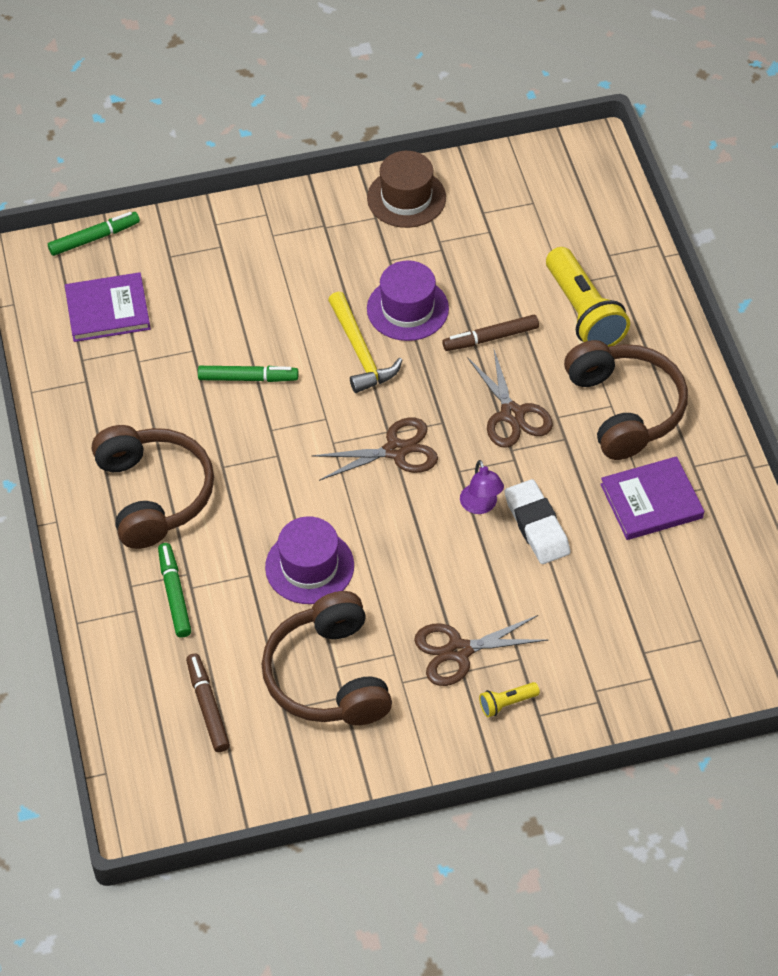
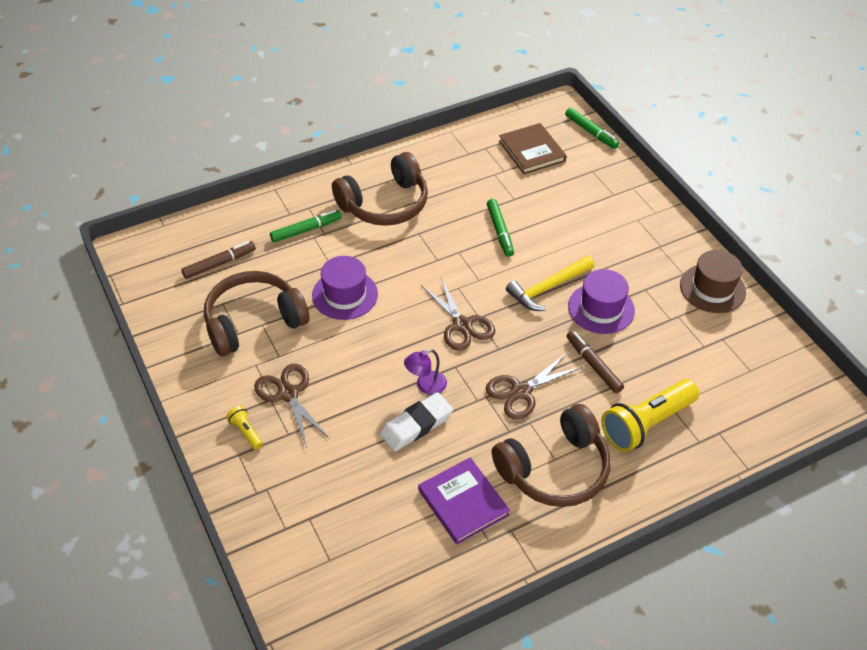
camera: 75 degrees right, 5 degrees down
(108, 310) = (532, 151): purple book -> brown book

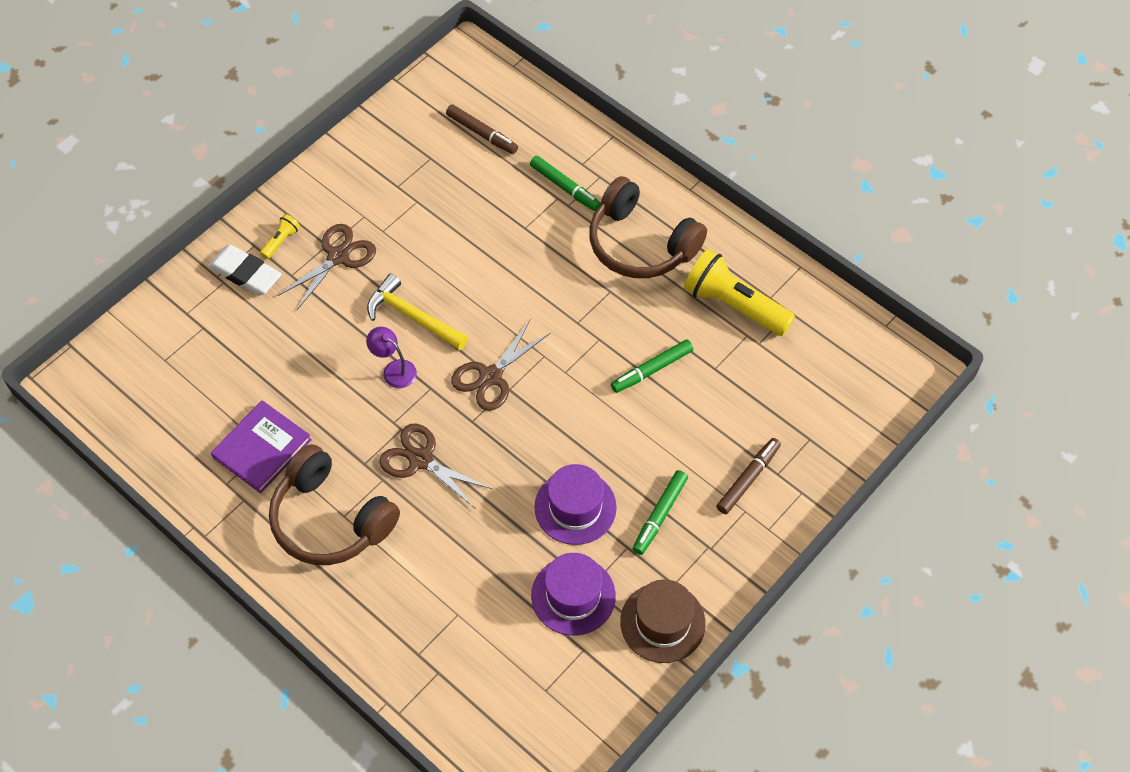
camera: 70 degrees right, 10 degrees up
(253, 322) = (417, 193): brown headphones -> none
(345, 295) = (487, 256): purple hat -> purple hat (573, 595)
(416, 425) = (340, 378): white eraser -> white eraser (245, 273)
(532, 151) = (810, 362): brown book -> none
(548, 288) = (583, 444): yellow hammer -> yellow hammer (412, 317)
(591, 132) = (884, 419): green marker -> green marker (659, 515)
(593, 365) = (486, 520): brown marker -> brown marker (748, 479)
(646, 424) = (423, 594): yellow flashlight -> yellow flashlight (734, 305)

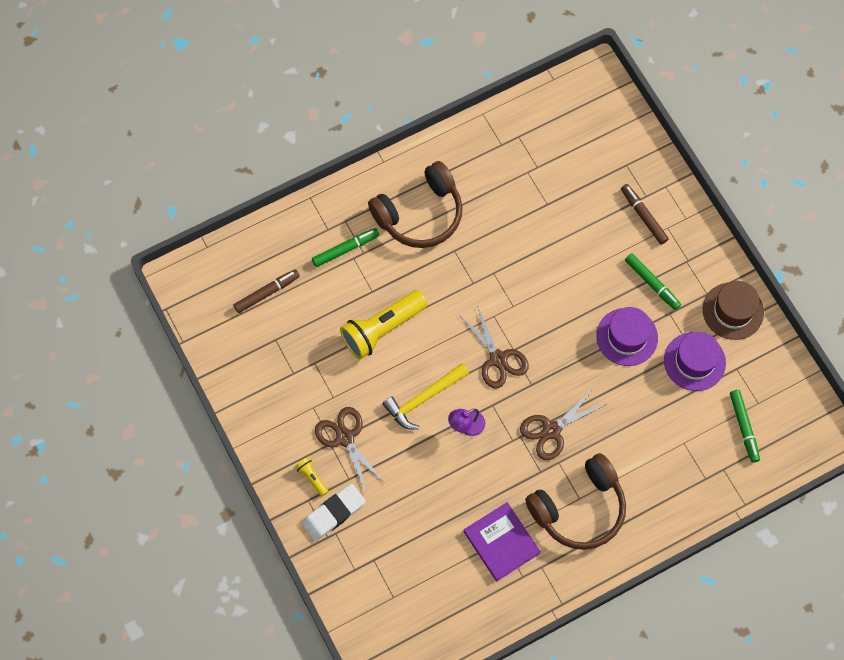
camera: 70 degrees left, 10 degrees up
(651, 370) = (533, 246): green marker -> green marker (744, 427)
(734, 305) = (498, 170): yellow flashlight -> yellow flashlight (382, 329)

